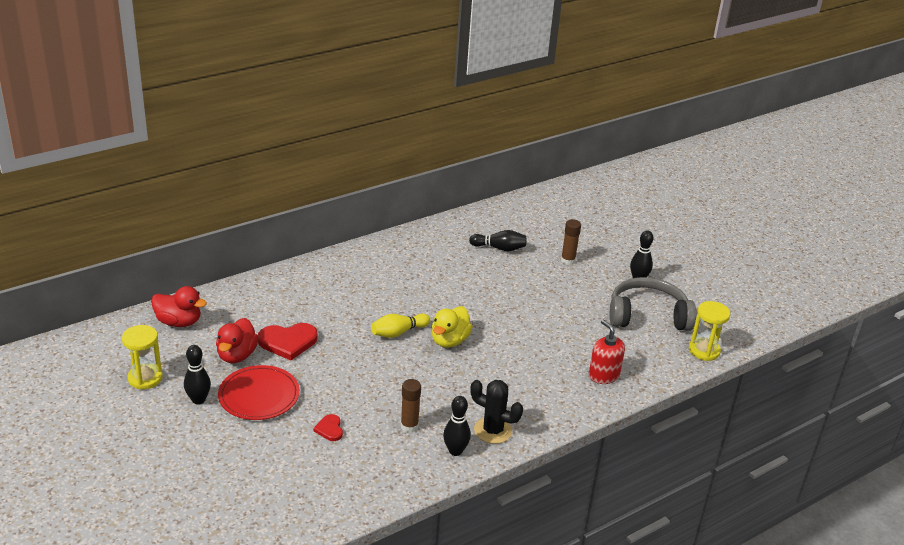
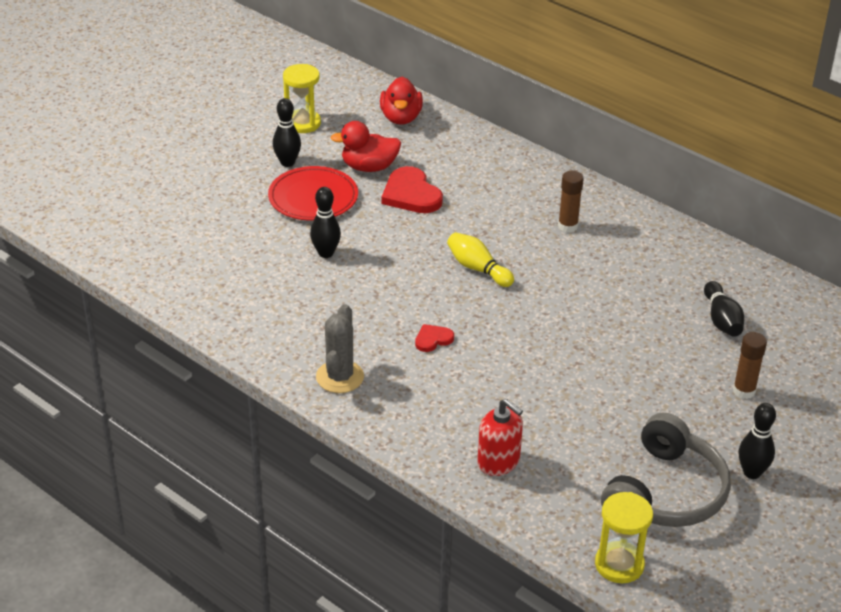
camera: 75 degrees right, 5 degrees up
(329, 429) = (284, 256): red heart -> red heart (433, 339)
(409, 426) = (316, 311): brown glue stick -> brown glue stick (568, 226)
(449, 341) = (487, 312): yellow duck -> none
(455, 451) = (291, 353): black bowling pin -> black bowling pin (326, 253)
(493, 430) = (340, 377): black cactus -> grey cactus
(603, 375) = (498, 461): red soap dispenser -> red soap dispenser turned 90 degrees clockwise
(647, 316) = (665, 492): grey headphones -> grey headphones turned 45 degrees clockwise

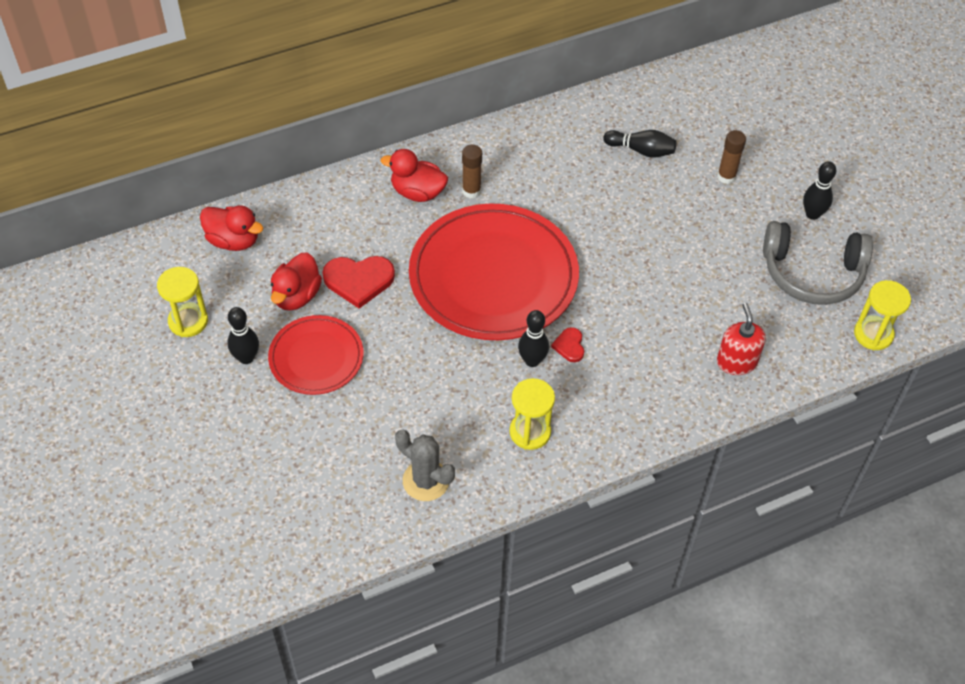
camera: 65 degrees left, 15 degrees up
(317, 342) = (530, 432): none -> yellow hourglass
(326, 253) = (407, 379): black bowling pin -> black bowling pin (532, 360)
(340, 377) = (585, 432): grey cactus -> grey cactus (426, 481)
(478, 269) = (493, 276): yellow bowling pin -> red plate
(498, 461) = (736, 362): red soap dispenser -> red soap dispenser turned 75 degrees counterclockwise
(538, 196) = (417, 192): none -> red duck
(665, 492) = (812, 273): grey headphones -> grey headphones turned 135 degrees clockwise

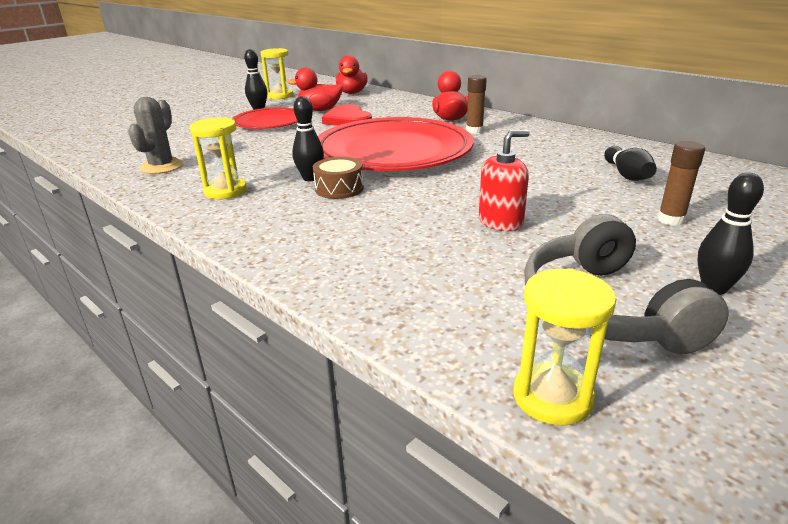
camera: 70 degrees right, 25 degrees down
(569, 346) = (339, 188): red heart -> brown drum
(736, 362) = (386, 277): red soap dispenser -> red soap dispenser (500, 222)

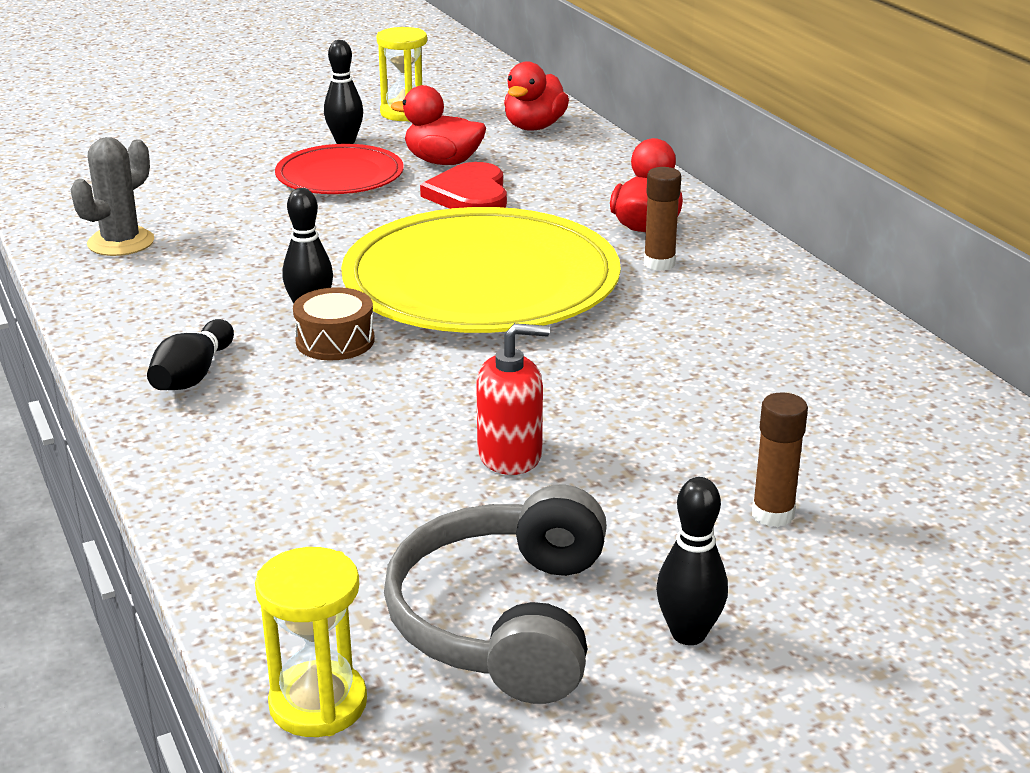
camera: 20 degrees right, 0 degrees up
(225, 191) = (176, 310): yellow hourglass -> none
(393, 151) = (481, 281): red plate -> yellow plate
(627, 175) = (812, 415): black bowling pin -> black bowling pin (193, 375)

